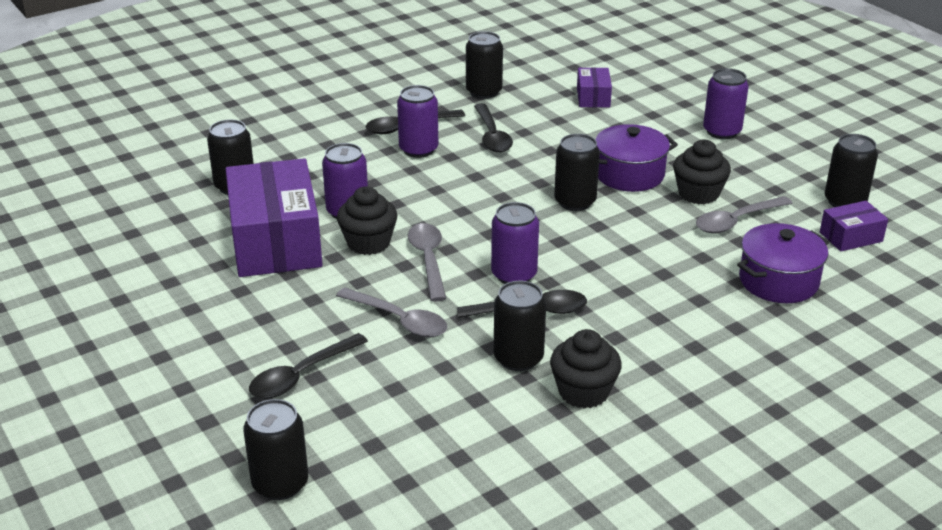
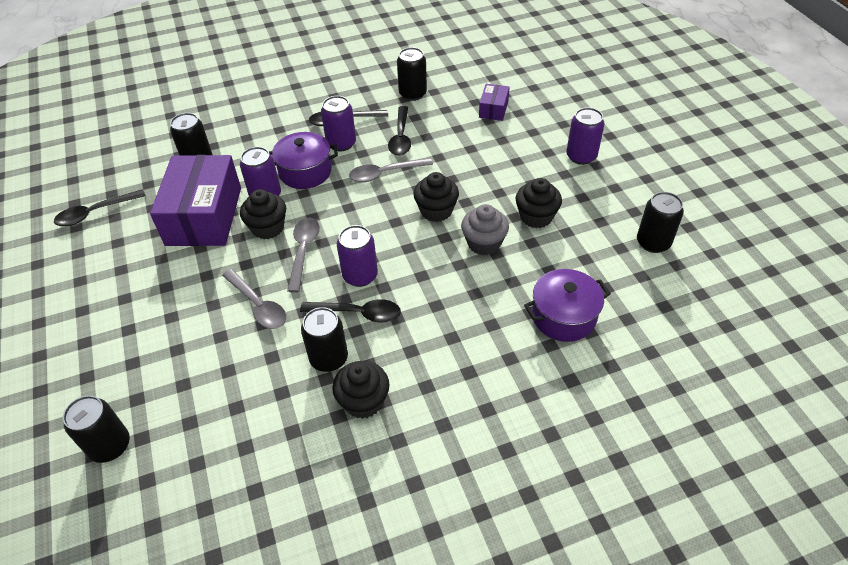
camera: 15 degrees right, 15 degrees up
(302, 375) = (168, 345): black spoon -> black spoon (95, 213)
(575, 202) = (436, 211): black can -> black cupcake
(629, 174) = (489, 190): purple pot -> purple pot (305, 172)
(649, 225) = (484, 243): none -> grey cupcake
(737, 221) = (555, 249): grey spoon -> grey spoon (385, 173)
(851, 237) = (643, 280): purple box -> none

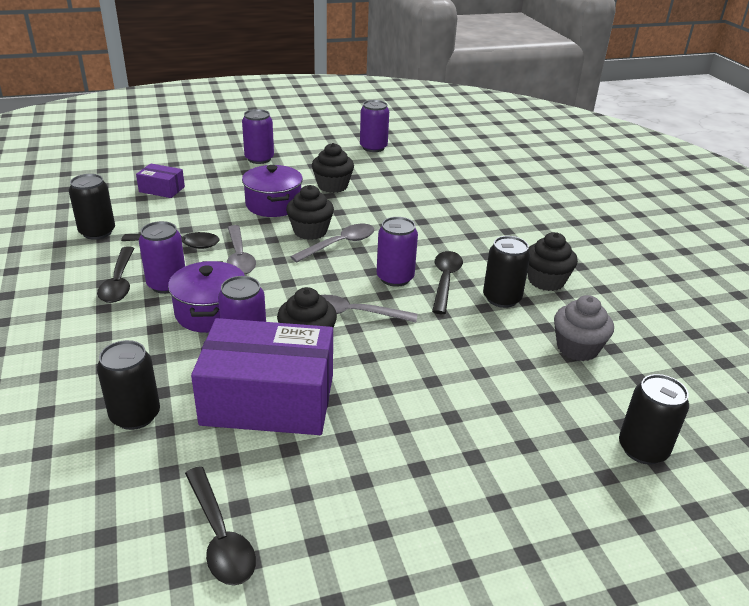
camera: 90 degrees left, 15 degrees down
(258, 305) = (434, 345): grey spoon -> grey spoon (339, 244)
(484, 243) = (361, 212): grey cupcake -> grey cupcake (577, 348)
(563, 316) = (448, 188): purple pot -> purple pot (273, 204)
(653, 242) = (373, 147): black can -> purple can

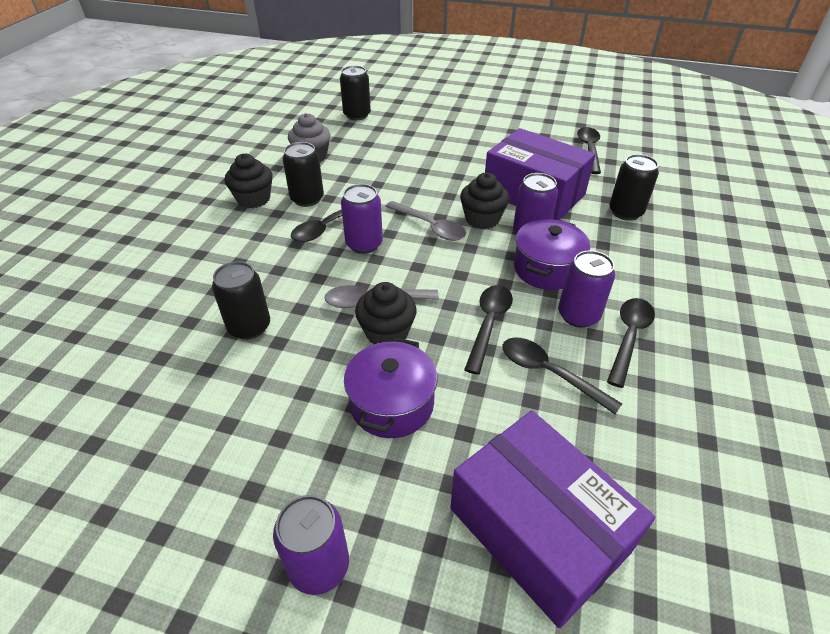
camera: 145 degrees left, 10 degrees up
(97, 232) = (654, 445): black can -> black can (249, 327)
(162, 189) = (537, 530): purple box -> purple box, size x2.18
(239, 257) = (488, 324): grey spoon -> black spoon
(332, 186) = (280, 412): black cupcake -> none
(373, 147) = (101, 503): purple can -> none

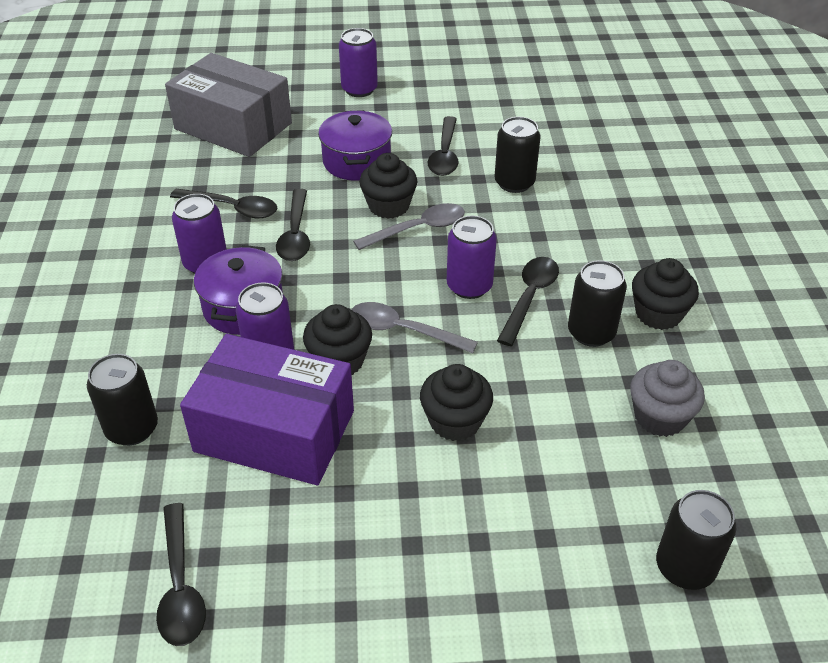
camera: 160 degrees right, 0 degrees up
(425, 177) = (455, 421): none -> black cupcake
(537, 530) = (233, 126): purple box -> grey box
(629, 337) = (155, 253): black spoon -> black spoon (445, 154)

